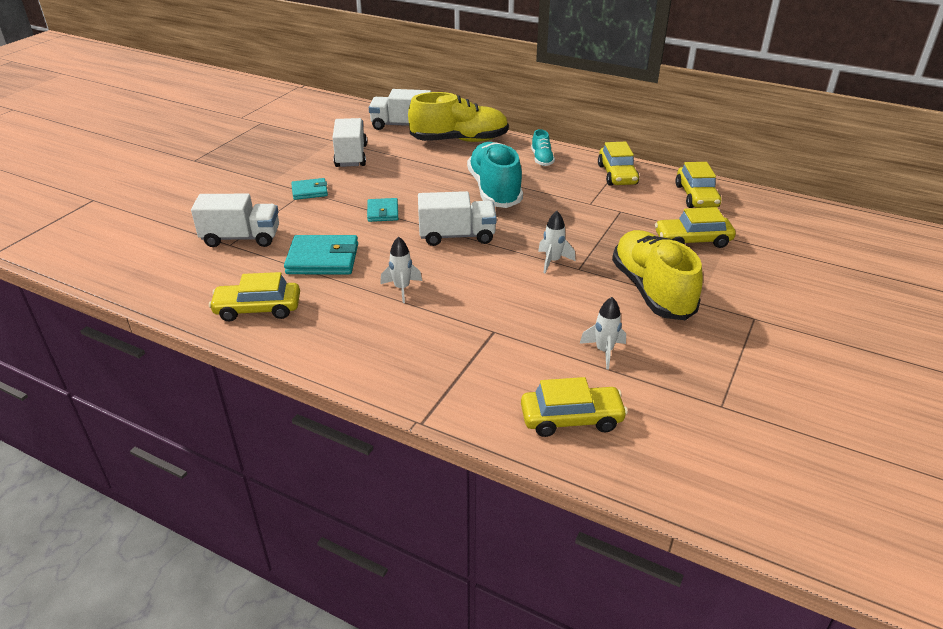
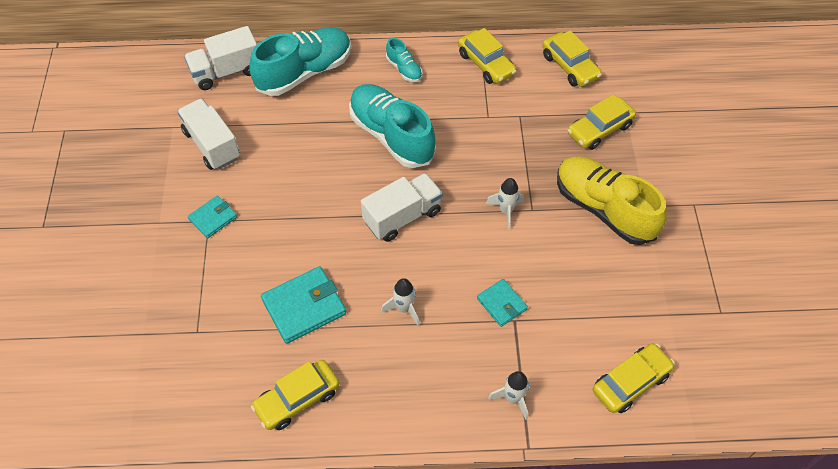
camera: 30 degrees left, 20 degrees up
(241, 238) = (201, 317): white truck -> none
(382, 212) = (310, 216): turquoise wallet -> turquoise wallet (501, 304)
(459, 140) = (305, 72): yellow shoe -> turquoise shoe
(604, 351) = (610, 299): white rocket -> white rocket (513, 399)

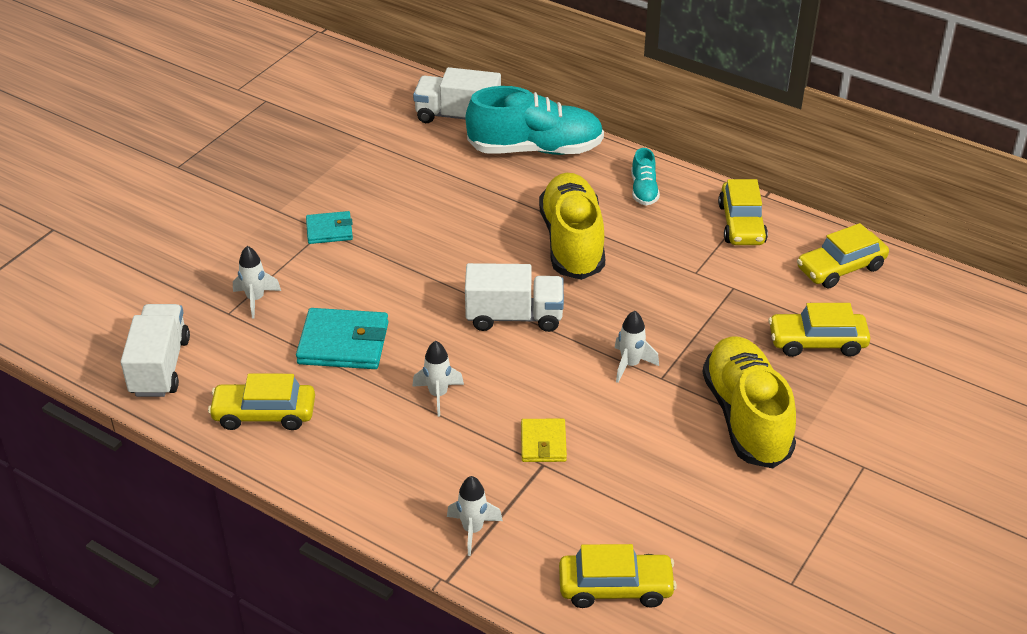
camera: 35 degrees right, 15 degrees down
(208, 308) = (255, 299): none -> white rocket
(212, 145) = (386, 170): white truck -> white truck (160, 367)
(391, 135) = (572, 242): turquoise shoe -> yellow shoe
(501, 304) = (543, 443): turquoise wallet -> yellow wallet
(570, 66) = (840, 268): yellow car -> yellow car turned 60 degrees clockwise

